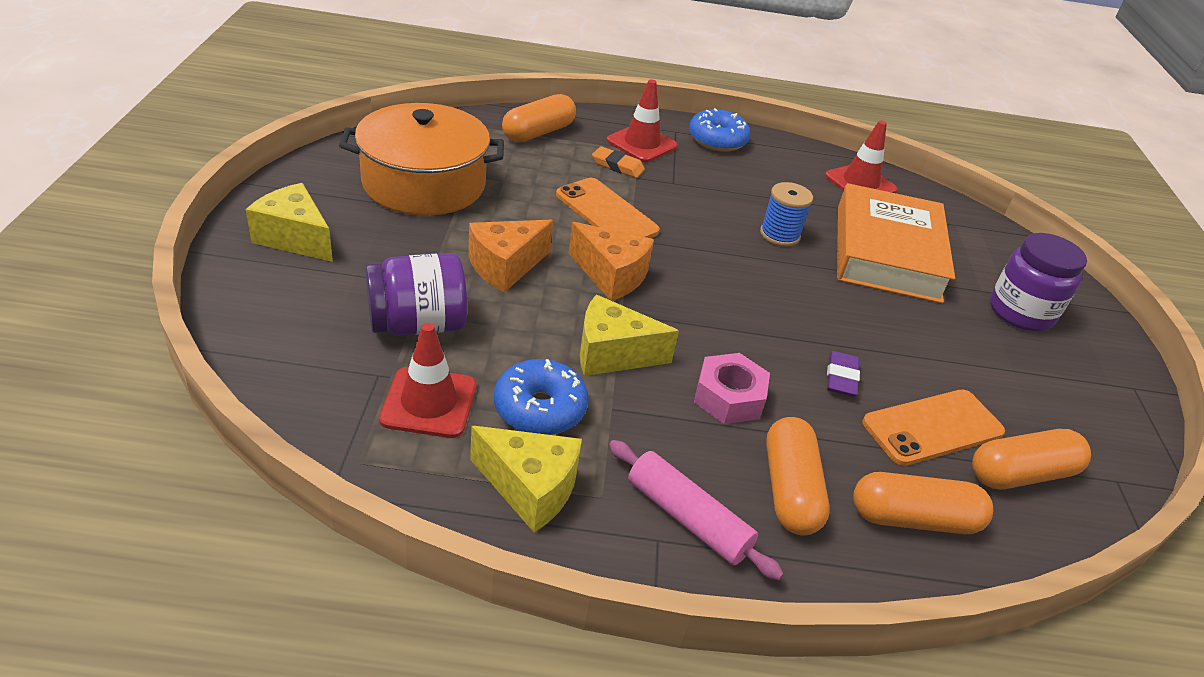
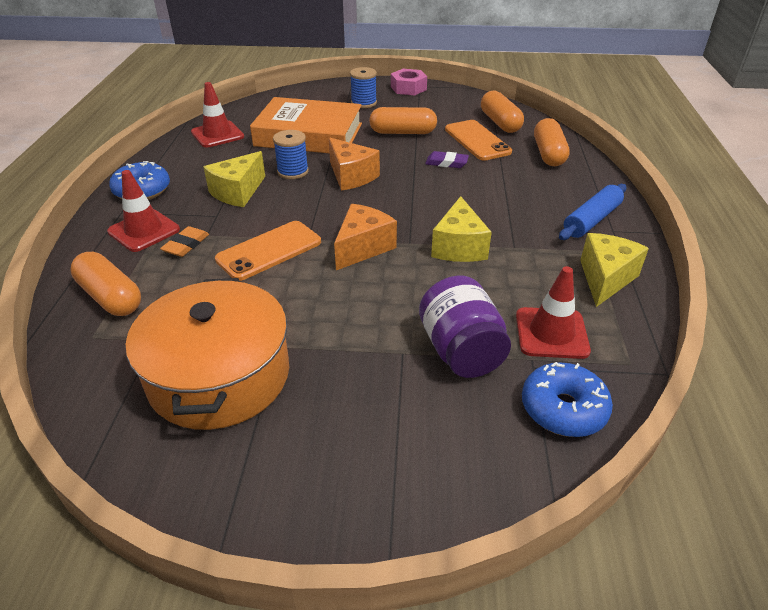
camera: 85 degrees left, 0 degrees up
(295, 238) = (344, 471): yellow cheese -> yellow cheese (238, 192)
(505, 266) = (363, 305): orange cheese -> orange cheese (351, 176)
(540, 408) = (530, 278): blue donut -> blue donut (563, 409)
(687, 518) = (592, 220): pink rolling pin -> blue rolling pin
(729, 397) = (482, 202): pink nut -> pink nut (408, 88)
(789, 489) = (549, 186): orange capsule -> orange capsule (402, 132)
(1020, 312) = (363, 103): purple jar -> blue spool

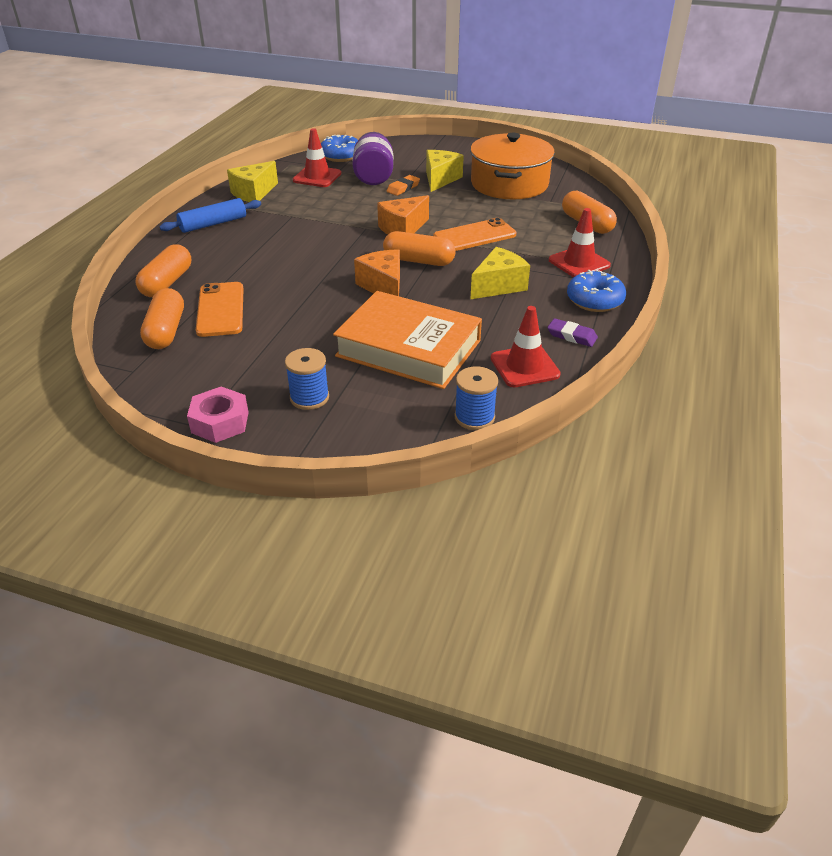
camera: 165 degrees left, 0 degrees up
(186, 245) = (540, 248): orange eraser -> orange eraser (403, 188)
(293, 171) = (440, 300): blue spool -> blue spool (474, 417)
(402, 132) = (294, 334): orange capsule -> orange capsule (419, 261)
(446, 163) = (279, 288): purple eraser -> purple eraser (571, 336)
(458, 247) = (332, 221): yellow cheese -> yellow cheese (440, 179)

